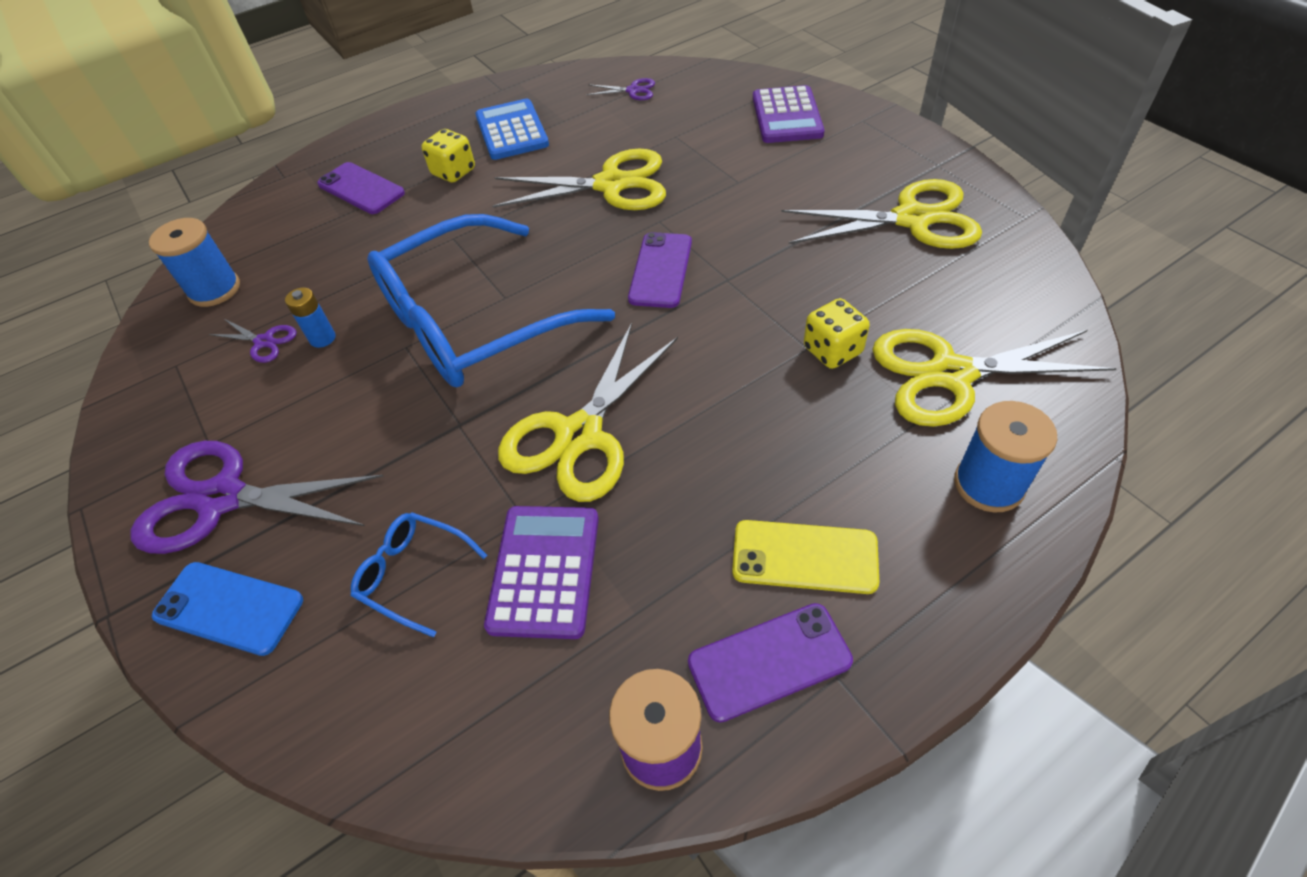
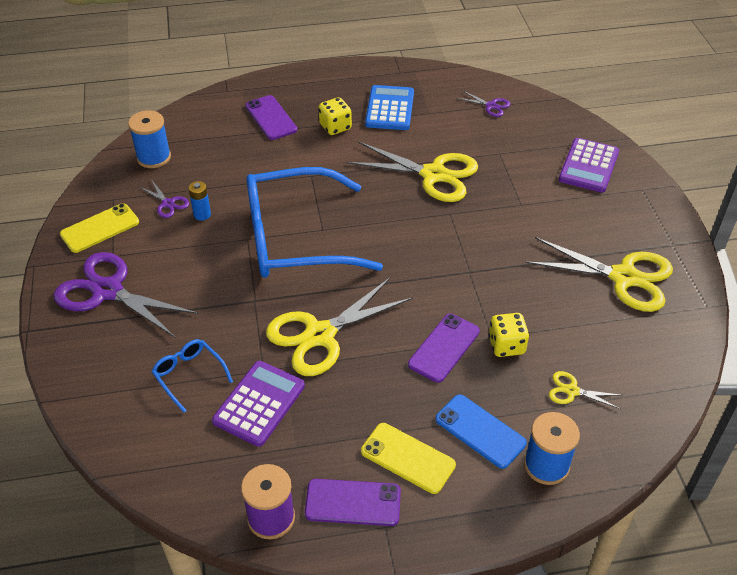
camera: 20 degrees right, 5 degrees down
(171, 412) = (100, 228): none -> yellow phone
(229, 608) = (88, 353): blue phone -> blue phone (480, 431)
(661, 270) = (430, 249): purple phone -> purple phone (444, 348)
(950, 374) = (572, 391): yellow scissors -> yellow scissors, size x0.45

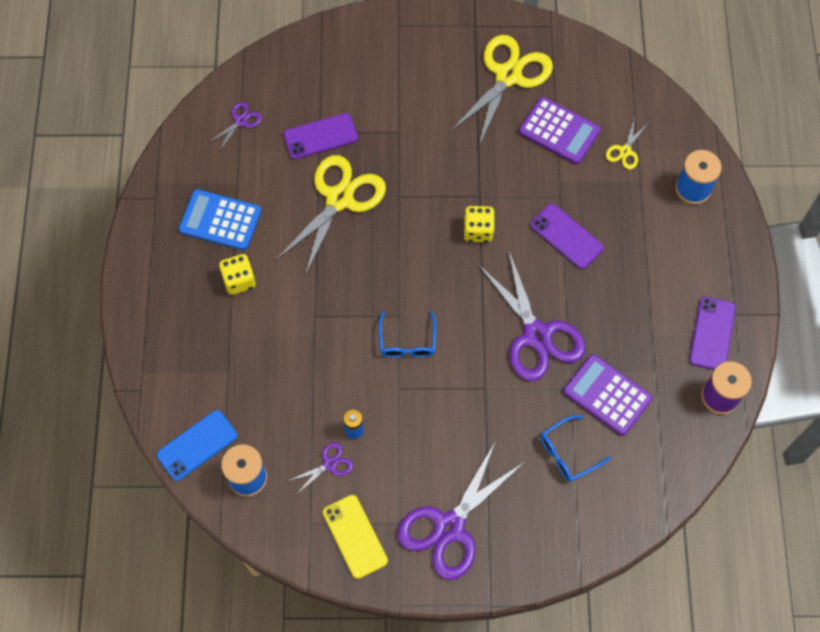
camera: 80 degrees left, 20 degrees up
(271, 118) = (206, 346): purple phone -> purple phone (320, 136)
(296, 238) = (407, 342): blue glasses -> blue glasses, size x0.41
(320, 335) = (537, 335): yellow scissors -> purple scissors
(408, 458) = (675, 286): yellow phone -> none
(480, 431) = (656, 228): blue phone -> blue phone (197, 445)
(506, 345) = (571, 187): yellow dice -> yellow dice (478, 231)
(589, 166) = (356, 59): purple calculator -> purple calculator (559, 131)

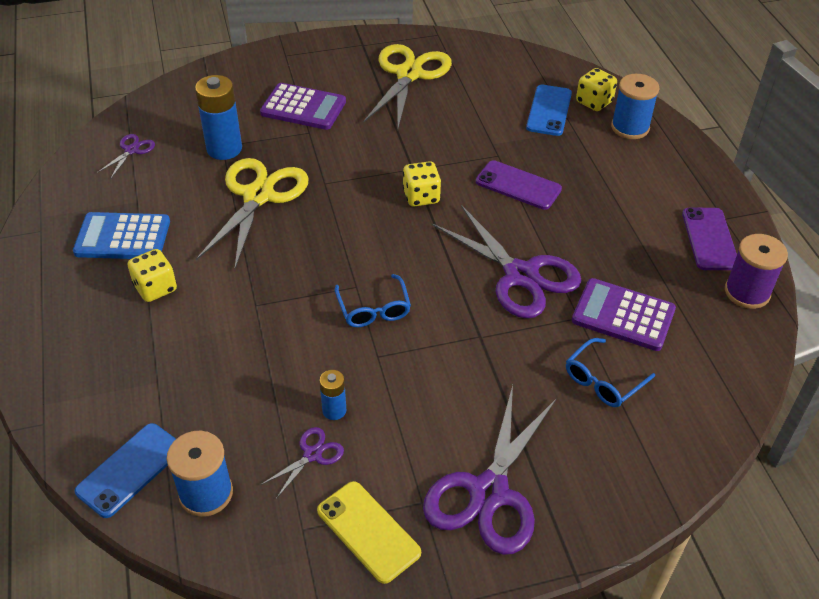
camera: 15 degrees left, 20 degrees down
(320, 136) = (224, 149): purple phone -> blue battery
(559, 131) = (476, 106): purple calculator -> purple calculator (303, 107)
(625, 151) = (549, 110): yellow scissors -> blue phone
(671, 149) = (594, 102): none -> yellow dice

